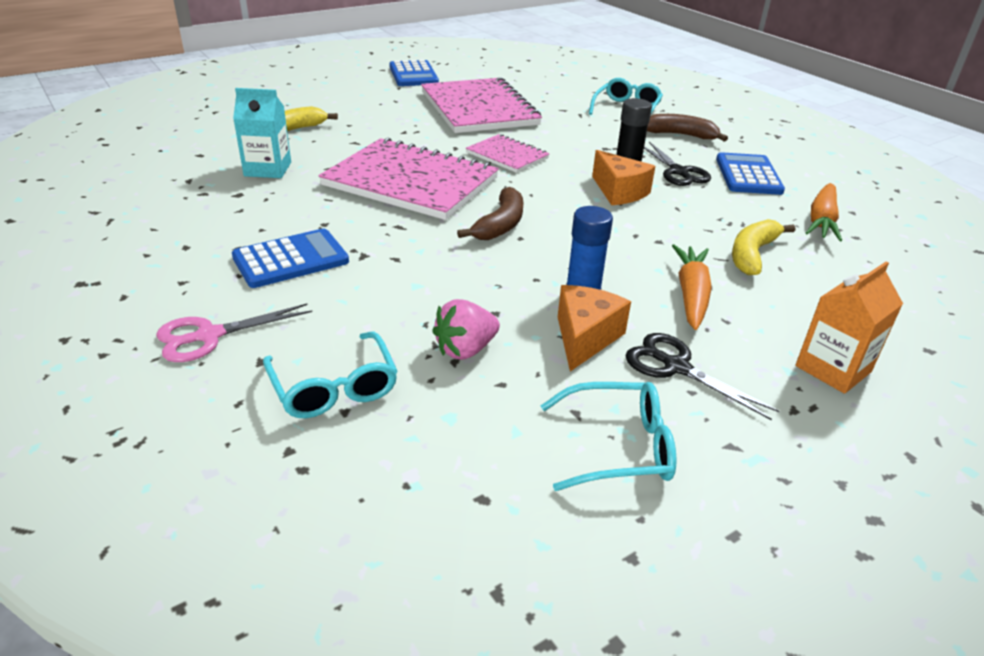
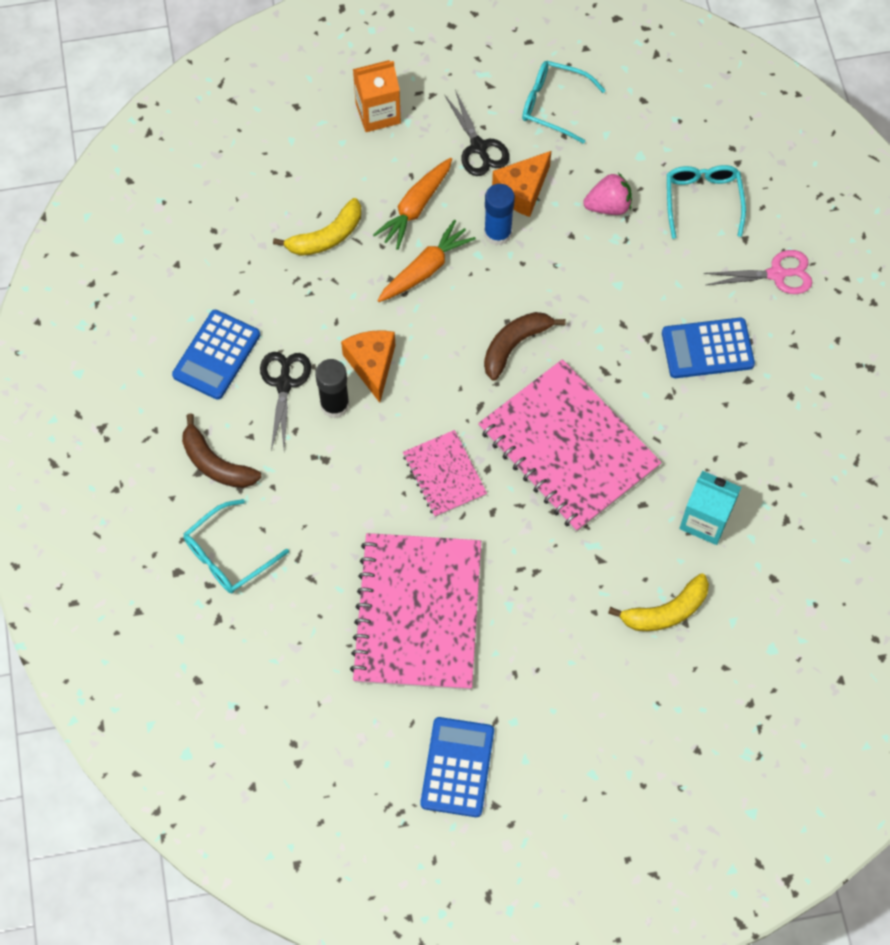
camera: 155 degrees left, 30 degrees up
(821, 221) = (220, 260): orange carrot -> orange carrot (425, 269)

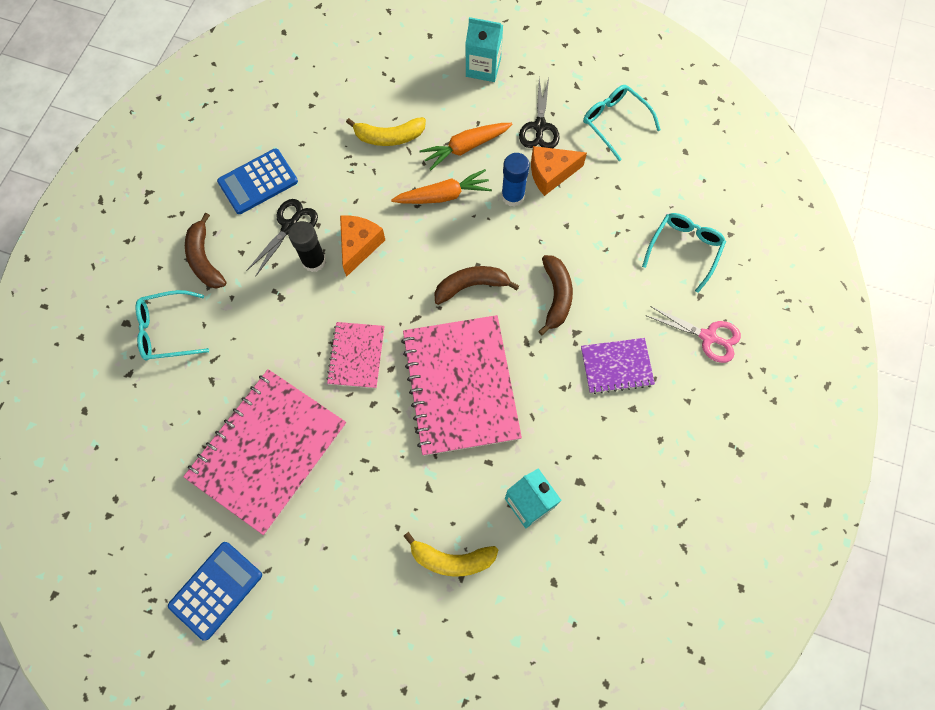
camera: 30 degrees right, 5 degrees up
(378, 113) = (483, 67): orange carton -> turquoise carton
(606, 311) = (556, 296): none -> brown banana
(608, 206) = (608, 217): pink strawberry -> none
(707, 348) = (616, 366): blue calculator -> purple notebook

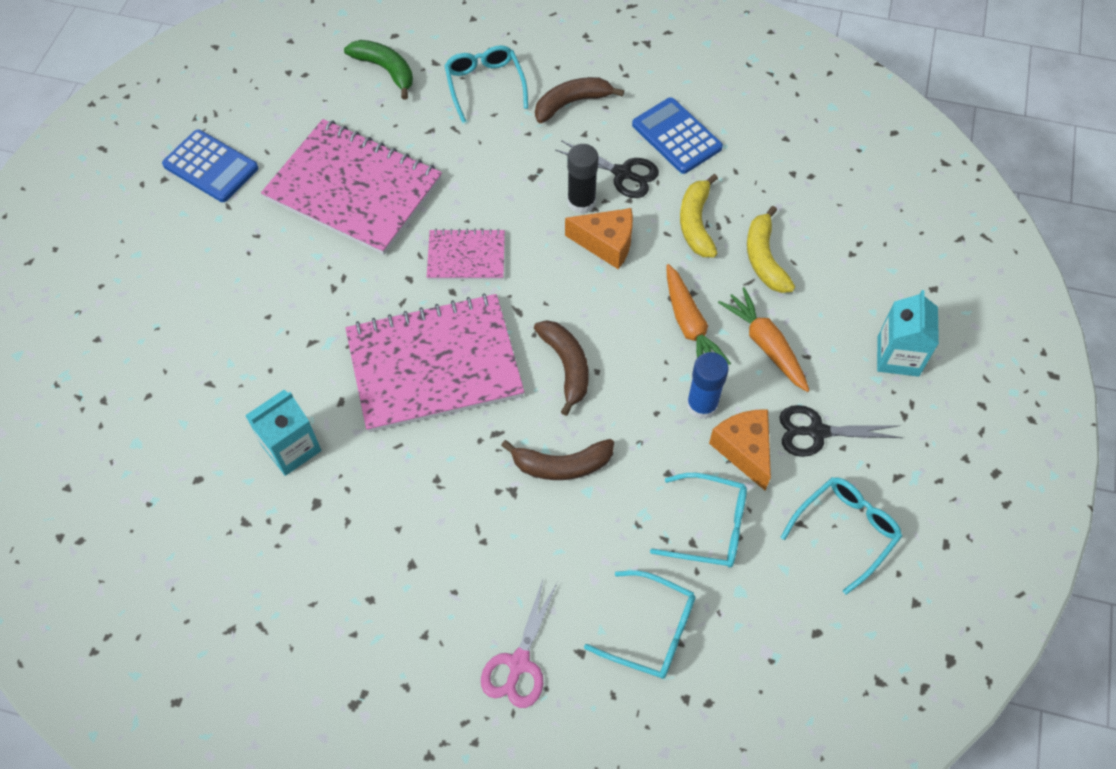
camera: 85 degrees right, 10 degrees down
(128, 419) = (385, 70): none -> green banana
(451, 559) = (229, 372): yellow banana -> yellow banana (696, 223)
(609, 204) = (708, 526): none -> turquoise glasses
(616, 366) = (468, 542): purple notebook -> none

